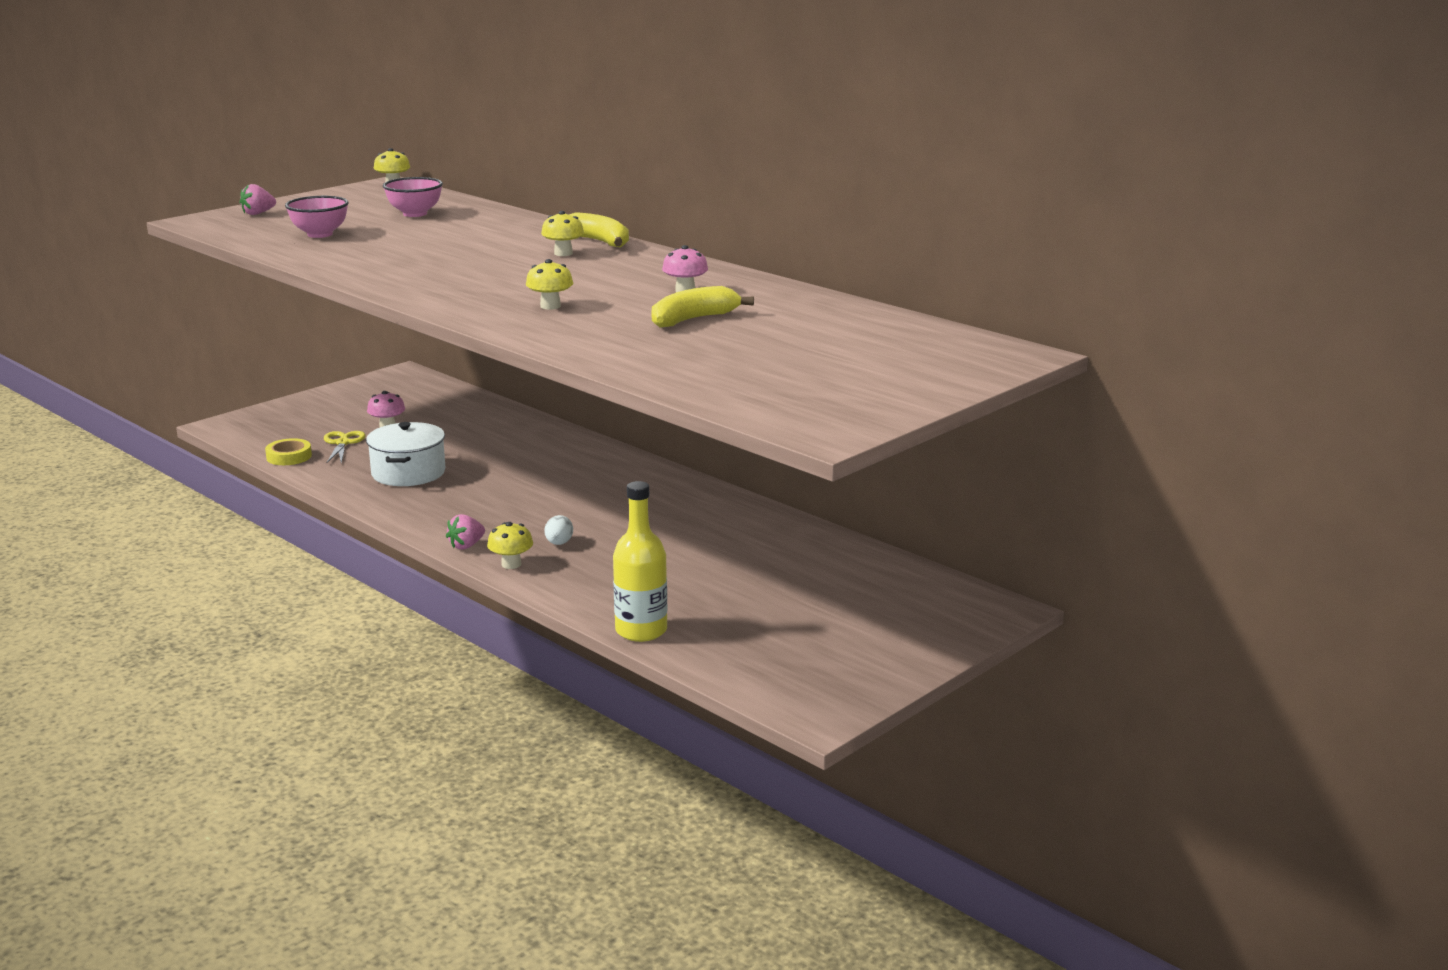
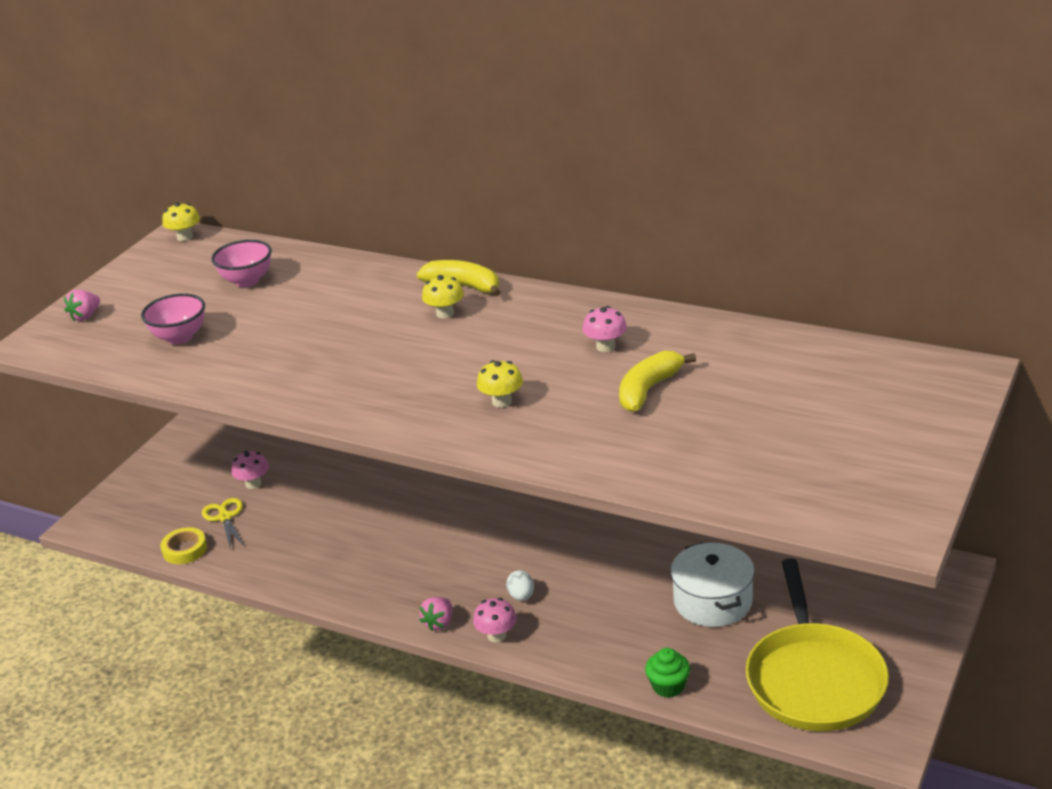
camera: 15 degrees left, 10 degrees up
(408, 473) = (317, 541): white pot -> white pot (713, 601)
(511, 564) = (496, 635): yellow mushroom -> pink mushroom
(641, 631) = (668, 686): yellow bottle -> green cupcake
(790, 656) = (814, 679): none -> yellow pan

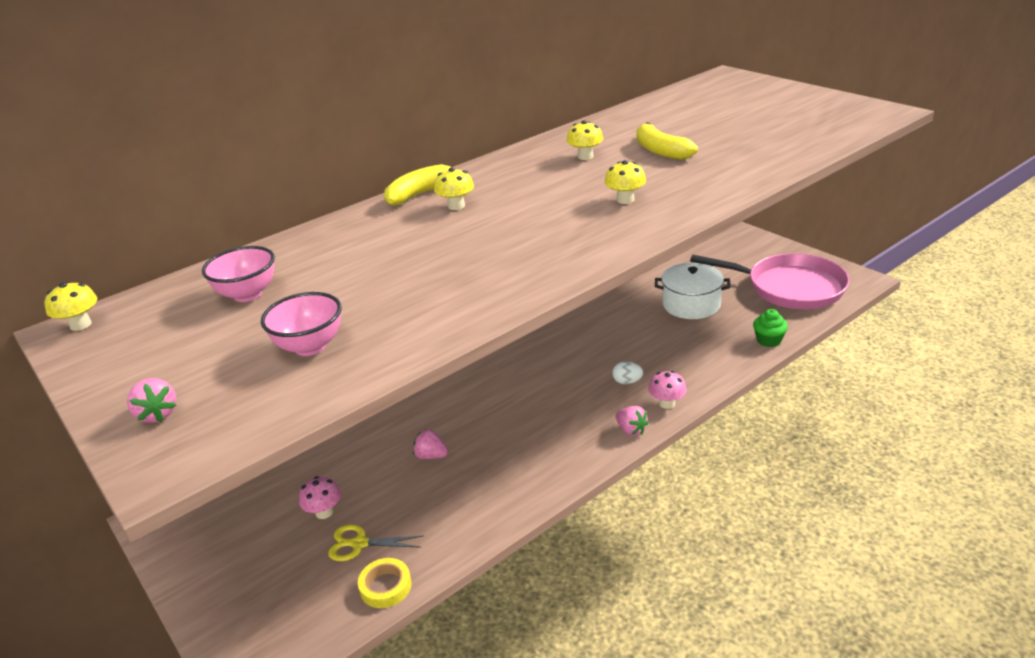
camera: 65 degrees left, 0 degrees up
(345, 511) = (431, 456): none -> pink strawberry
(605, 347) = (585, 156): pink mushroom -> yellow mushroom
(814, 679) = (790, 288): yellow pan -> pink pan

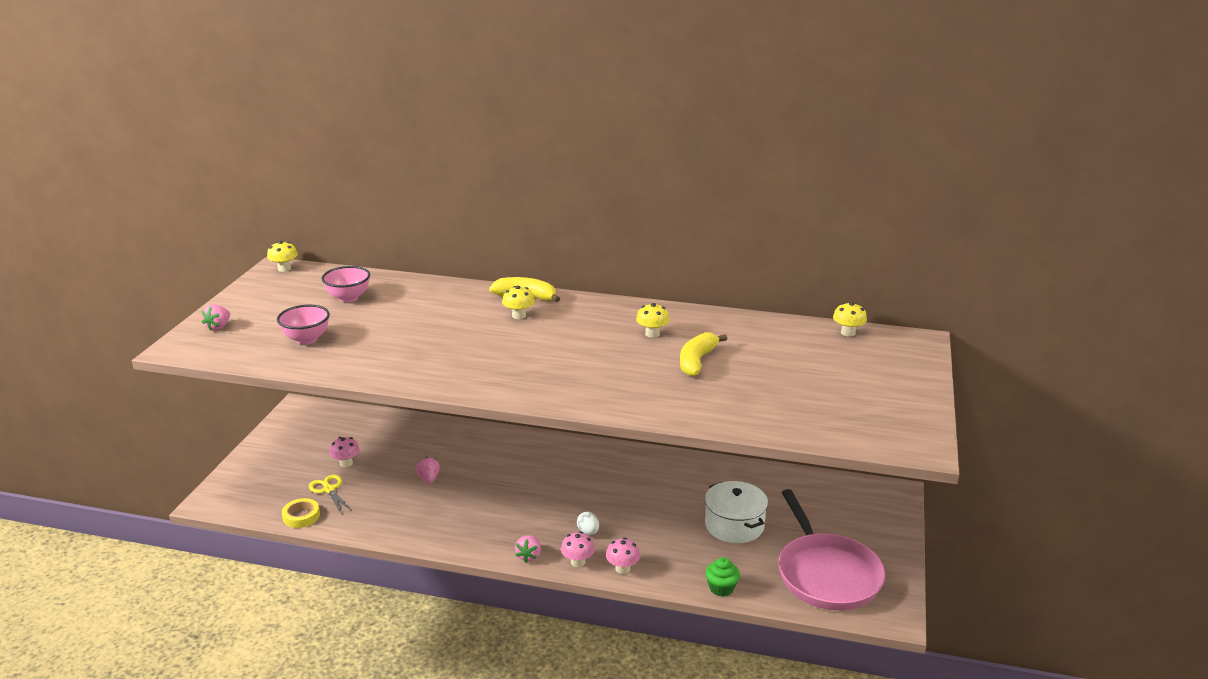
camera: 50 degrees right, 5 degrees down
(625, 200) = (588, 374): yellow mushroom -> yellow mushroom (848, 333)
(699, 381) = (622, 568): none -> pink mushroom

